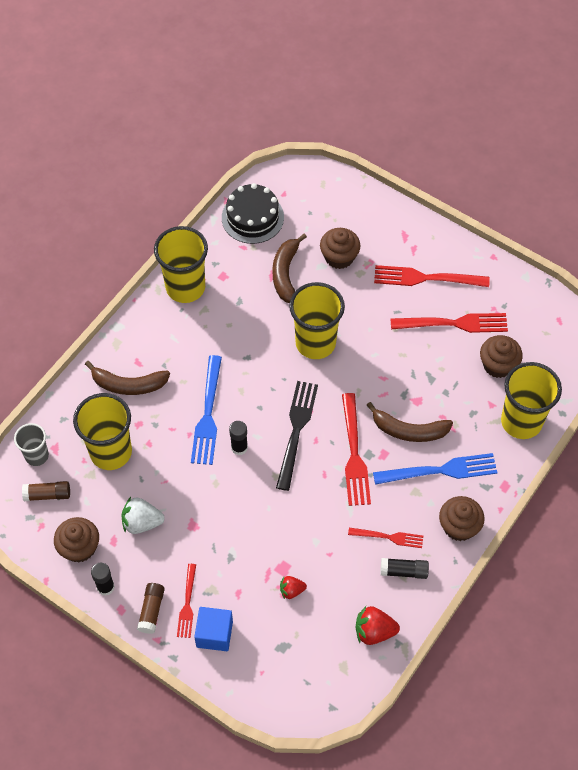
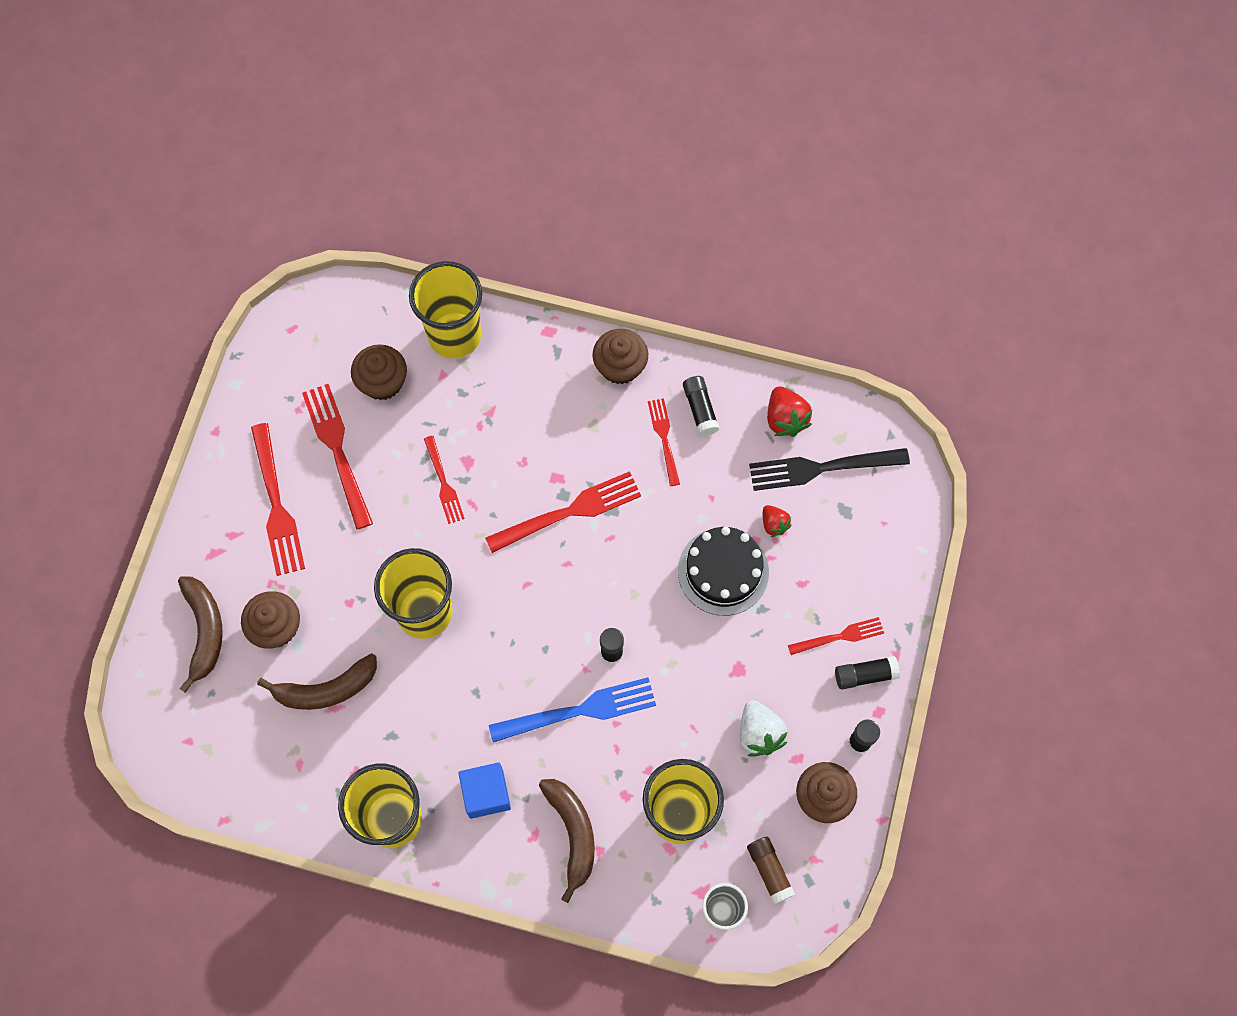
camera: 110 degrees left, 10 degrees up
(151, 610) = (865, 675): brown glue stick -> black glue stick
(214, 634) = (862, 591): blue cube -> blue cube (486, 793)
(252, 217) = (243, 770): black cake -> black cake (723, 571)
(296, 430) = (562, 591): black fork -> black fork (822, 468)
(406, 381) = (443, 483): none -> red fork
(409, 430) = (513, 458): brown banana -> brown banana (204, 631)
(440, 470) = (555, 407): blue fork -> none

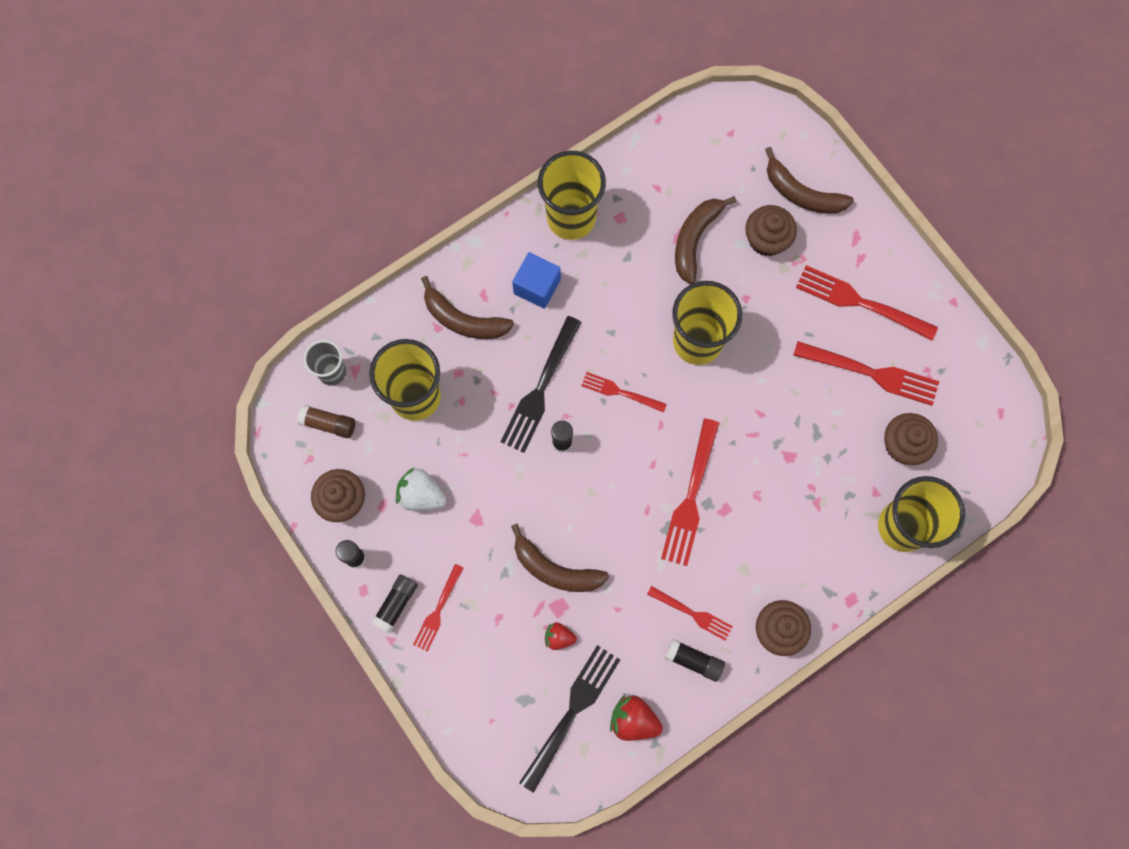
camera: 130 degrees right, 5 degrees up
(443, 483) = (786, 427): red fork -> red fork (620, 392)
(579, 711) = (540, 388): blue fork -> black fork
(723, 571) = (555, 569): black cake -> brown banana

